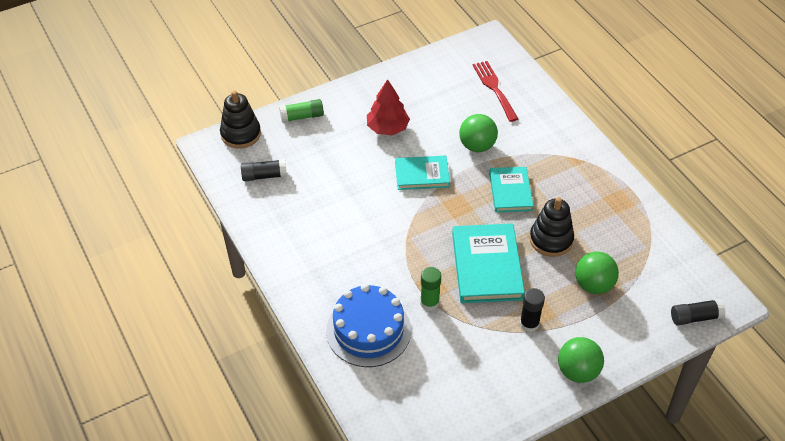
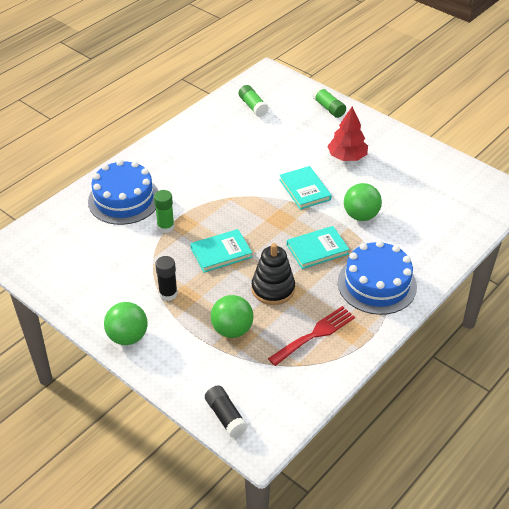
camera: 70 degrees right, 5 degrees down
(240, 134) = (289, 83): black stacking toy -> none
(264, 176) = (253, 106): black glue stick -> green glue stick
(487, 266) = (221, 253): turquoise book -> turquoise book, size x0.64
(494, 88) = (444, 210): red fork -> red fork (315, 334)
(570, 165) = (377, 284): none -> blue cake

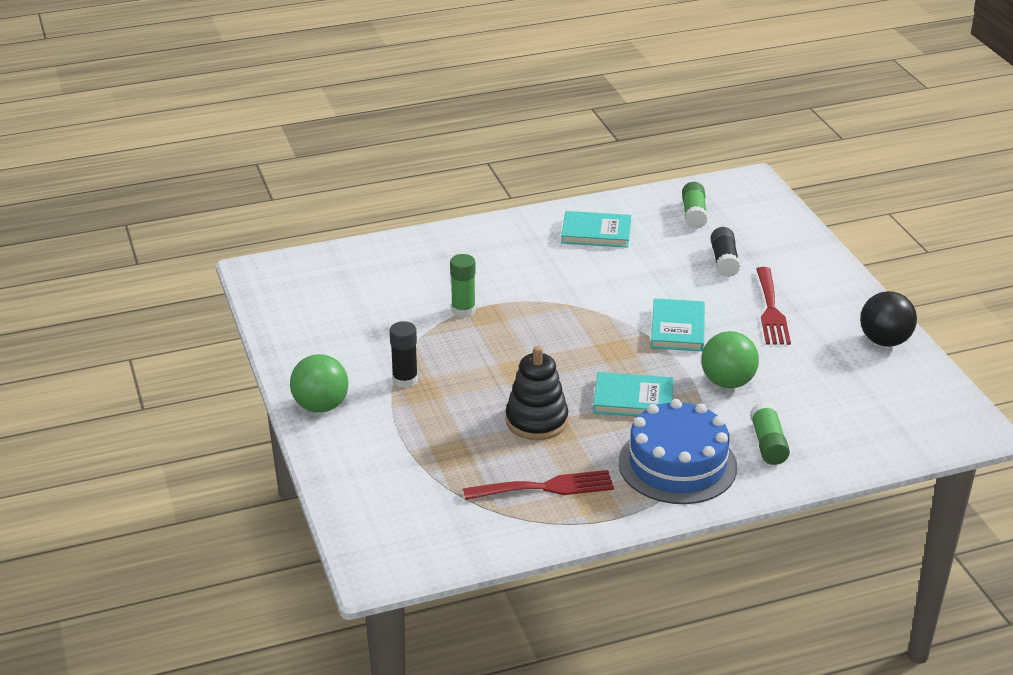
camera: 30 degrees right, 10 degrees down
(124, 199) = (438, 265): blue cake -> none
(221, 253) = (506, 360): turquoise book -> turquoise book (596, 233)
(225, 416) = (361, 527): black glue stick -> black glue stick (724, 261)
(232, 330) = (448, 444): green ball -> none
(328, 108) = (798, 246): green glue stick -> green glue stick (768, 444)
(347, 157) = (771, 310): red tree -> red fork
(422, 154) = (884, 341): none -> black ball

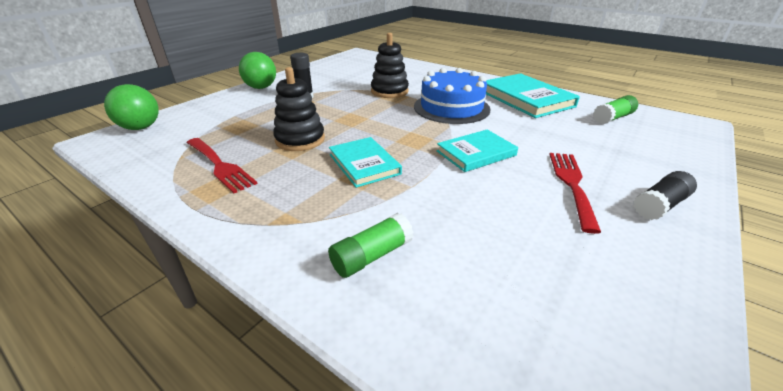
camera: 55 degrees right, 0 degrees up
(463, 310) = (389, 91): green glue stick -> black stacking toy
(596, 233) = (526, 99): turquoise book -> turquoise book, size x1.57
(677, 464) = (292, 212): blue cake -> blue cake (451, 107)
(724, 261) = (588, 144): black glue stick -> black glue stick (660, 205)
(727, 382) = (440, 198): green ball -> green ball (141, 127)
(771, 310) = (571, 184): red fork -> red fork turned 135 degrees clockwise
(884, 341) = (660, 275): black ball -> none

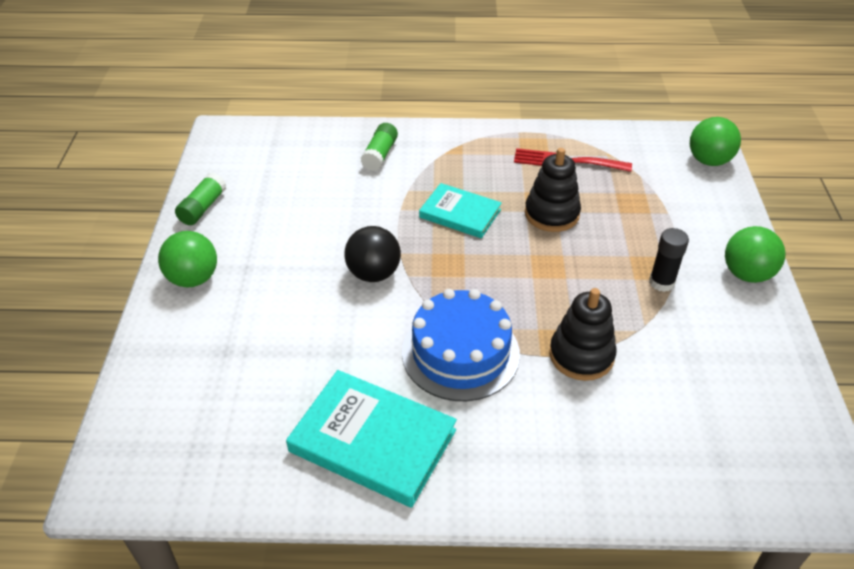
camera: 145 degrees right, 10 degrees up
(476, 153) = (373, 274): turquoise book -> black ball
(571, 184) = (270, 271): red fork -> none
(612, 118) = (231, 439): green glue stick -> green glue stick (203, 208)
(660, 205) = (193, 279): black glue stick -> green ball

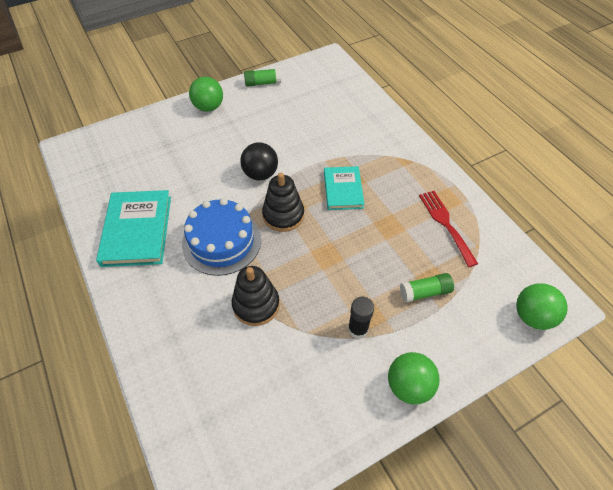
camera: 60 degrees right, 10 degrees up
(380, 155) = (367, 129): green glue stick -> green glue stick (425, 292)
(551, 214) = (381, 237): black stacking toy -> black stacking toy (283, 215)

